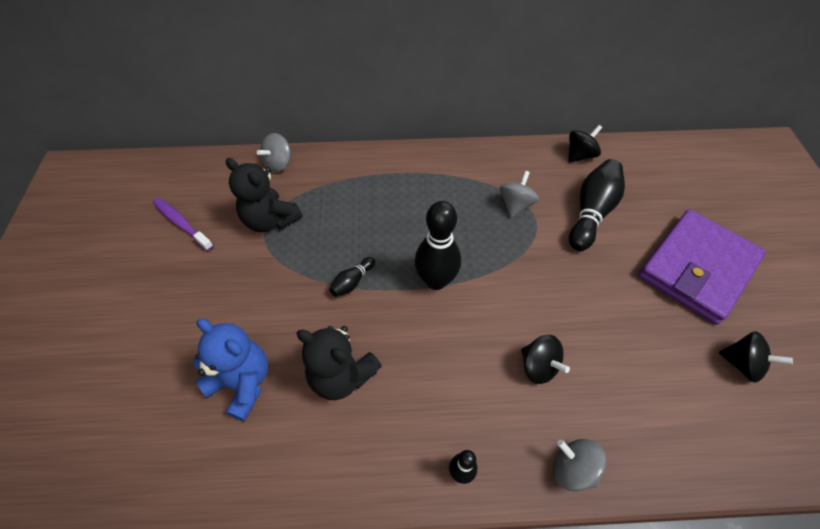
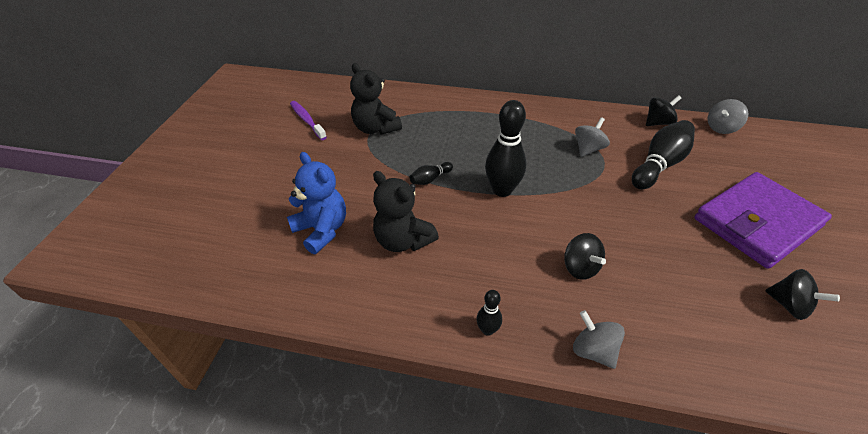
camera: 15 degrees right, 10 degrees down
(279, 164) = (393, 93): grey spinning top -> grey spinning top (721, 128)

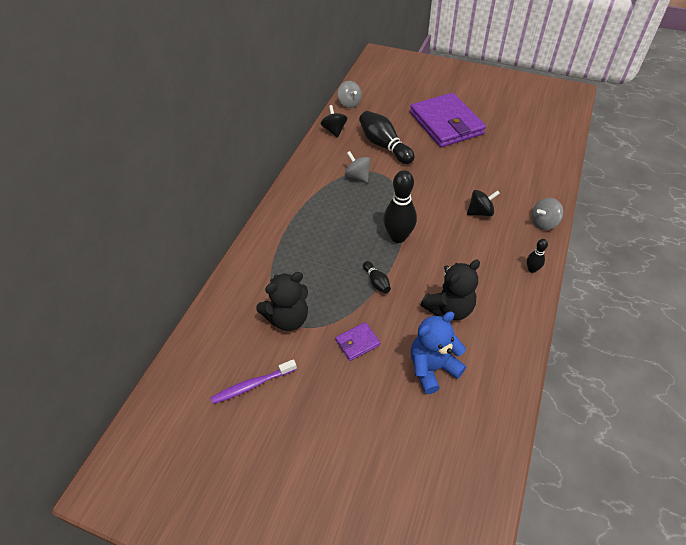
camera: 80 degrees left, 5 degrees up
(351, 173) = (357, 342): none -> purple wallet
(789, 305) = (509, 136): black spinning top -> none

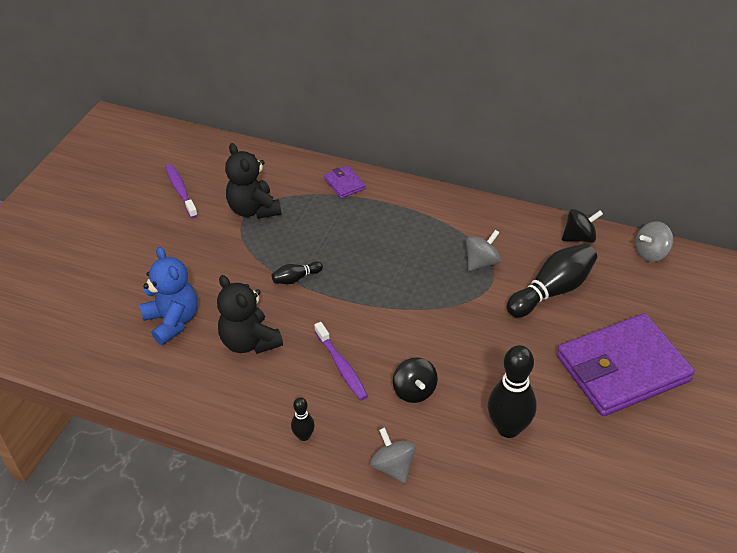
camera: 90 degrees right, 5 degrees down
(357, 342) = (215, 262): purple wallet -> purple wallet (344, 184)
(398, 237) = (367, 300): black bowling pin -> black bowling pin (508, 428)
(465, 250) = (341, 366): none -> purple toothbrush

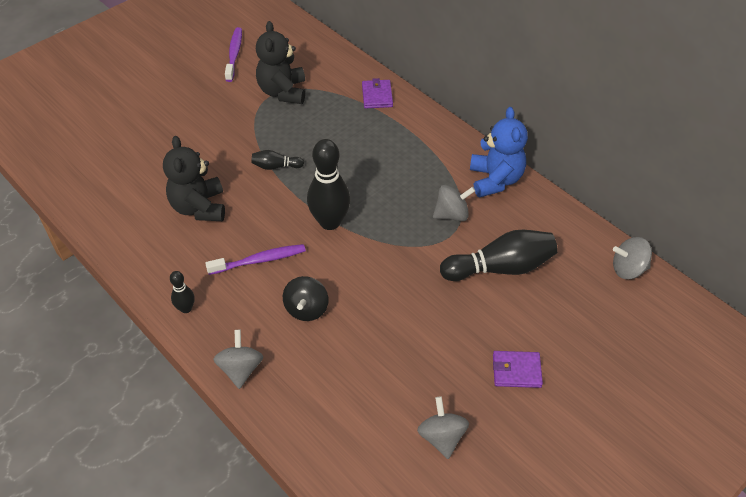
camera: 25 degrees right, 5 degrees up
(173, 321) = (151, 165): blue teddy bear -> blue teddy bear (495, 180)
(341, 366) = (259, 260): purple toothbrush -> purple toothbrush turned 105 degrees counterclockwise
(508, 428) = (366, 380): black bowling pin -> black bowling pin (330, 222)
(579, 238) = (564, 226): black spinning top -> none
(601, 447) = (442, 437): none -> grey spinning top
(622, 368) = (516, 371): purple wallet -> purple wallet, size x0.41

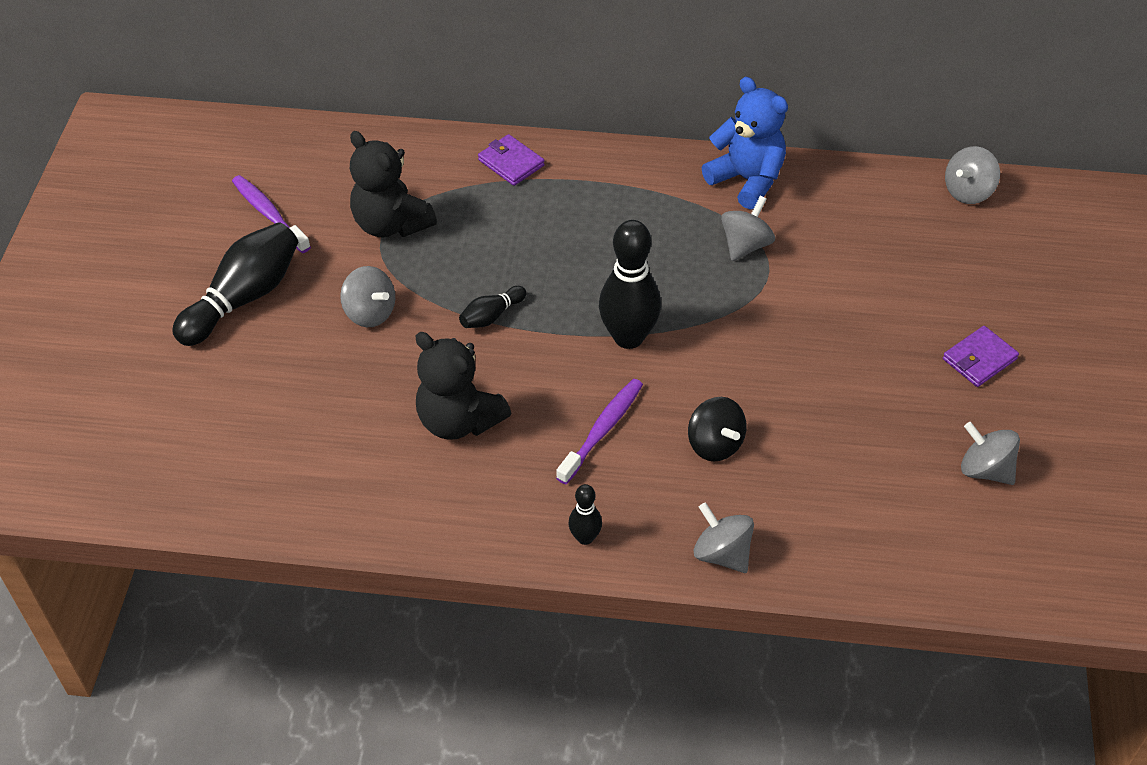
camera: 40 degrees left, 0 degrees up
(222, 128) = (370, 313): none -> grey spinning top
(500, 268) = (854, 269): black bowling pin -> black bowling pin (244, 298)

